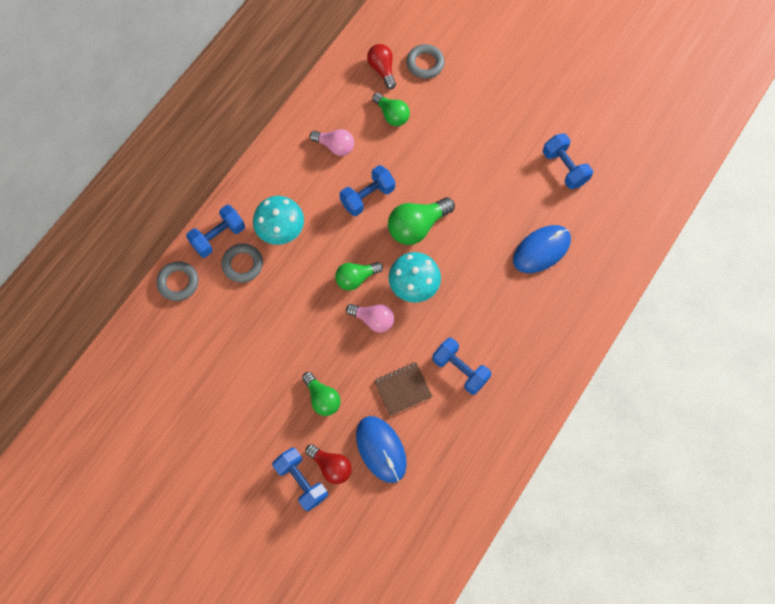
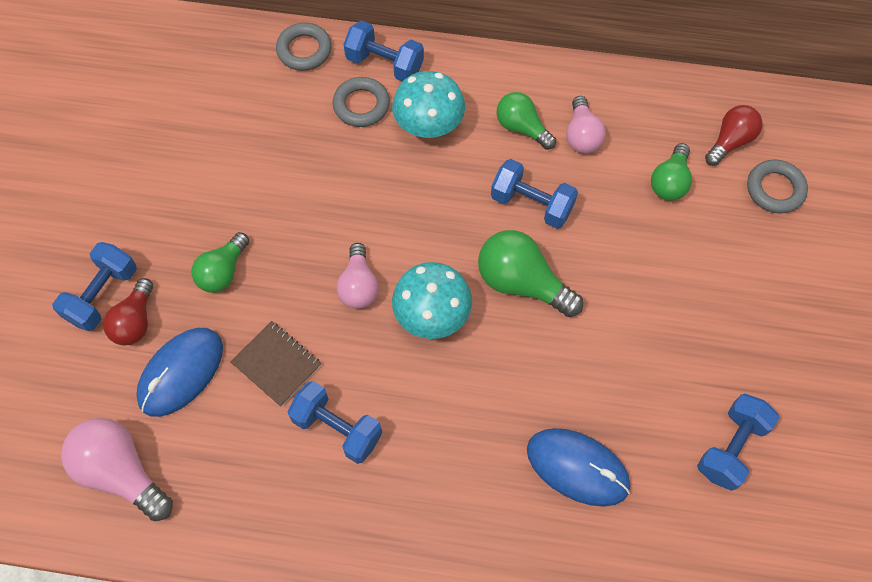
camera: 65 degrees right, 5 degrees down
(356, 278) = (407, 240): green light bulb -> green light bulb (522, 128)
(431, 508) = (121, 472): none -> pink light bulb
(460, 370) = (337, 428): blue dumbbell -> blue dumbbell turned 75 degrees counterclockwise

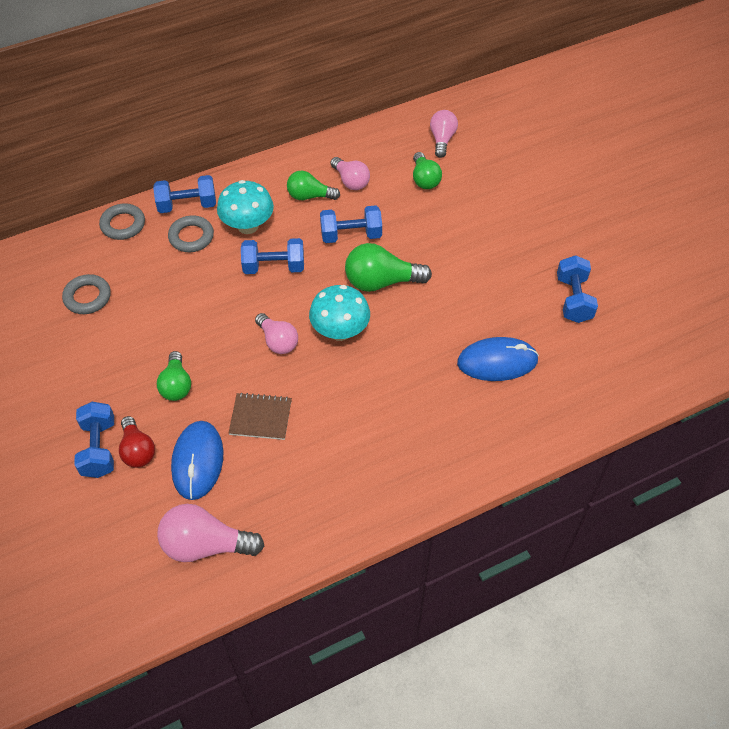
camera: 35 degrees left, 10 degrees down
(337, 428) = (332, 430): blue dumbbell -> blue dumbbell (274, 267)
(730, 141) = (442, 139): red light bulb -> pink light bulb
(775, 189) = (488, 152): grey ring -> grey ring (87, 297)

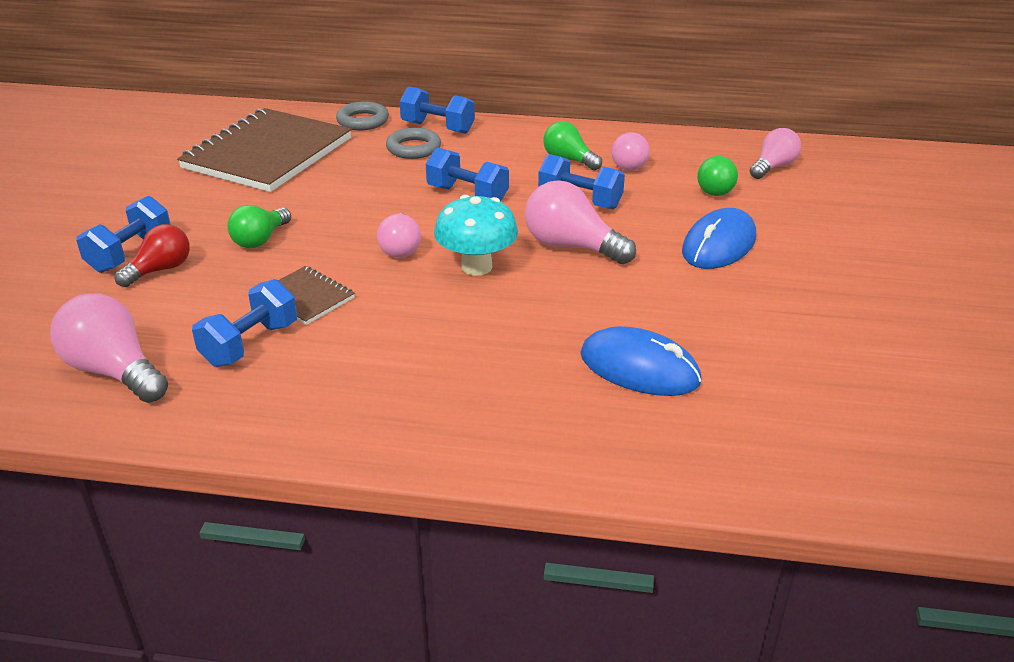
camera: 35 degrees right, 20 degrees down
(87, 297) = (268, 153): grey ring -> brown notebook
(137, 450) = (160, 270): red light bulb -> red light bulb turned 150 degrees counterclockwise
(198, 461) = (200, 303): blue mouse -> blue mouse (719, 245)
(248, 226) = (478, 159): turquoise mushroom -> none
(381, 281) = (572, 247): green light bulb -> pink light bulb
(573, 299) = (812, 354): blue dumbbell -> blue dumbbell (250, 344)

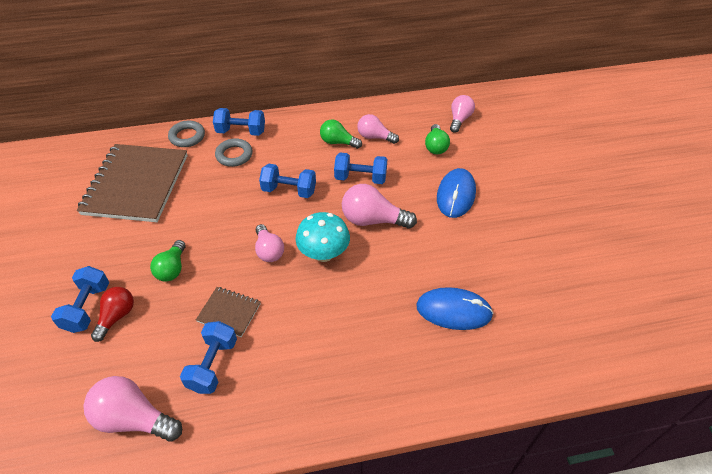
camera: 20 degrees left, 15 degrees up
(627, 164) = (375, 137): pink light bulb -> pink light bulb turned 135 degrees clockwise

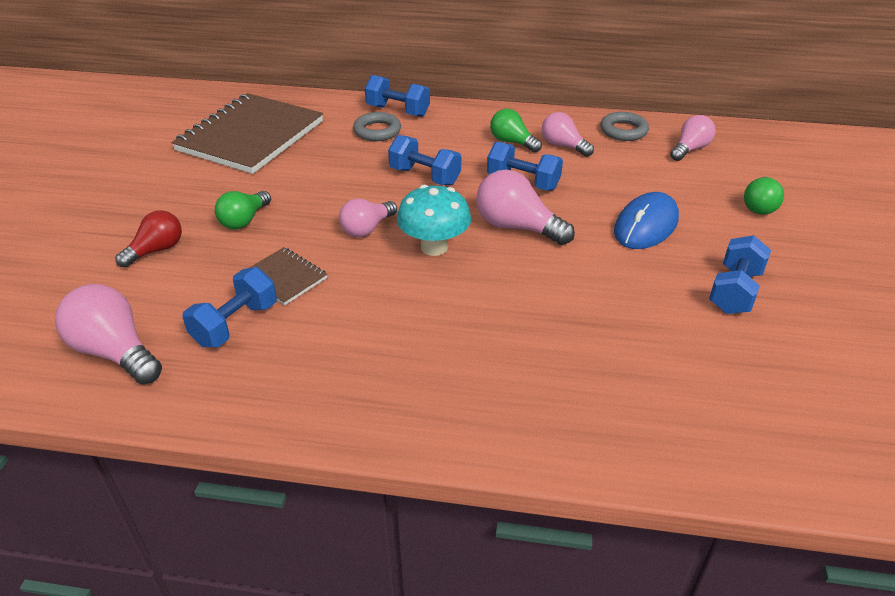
camera: 20 degrees right, 10 degrees down
(87, 308) = (130, 234): blue dumbbell -> blue dumbbell (734, 291)
(187, 136) = (333, 104): grey ring -> grey ring (623, 131)
(269, 250) = (367, 229): pink light bulb -> pink light bulb turned 45 degrees clockwise
(435, 146) = (642, 170): green light bulb -> green light bulb (759, 206)
(454, 310) = (580, 348): blue mouse -> none

